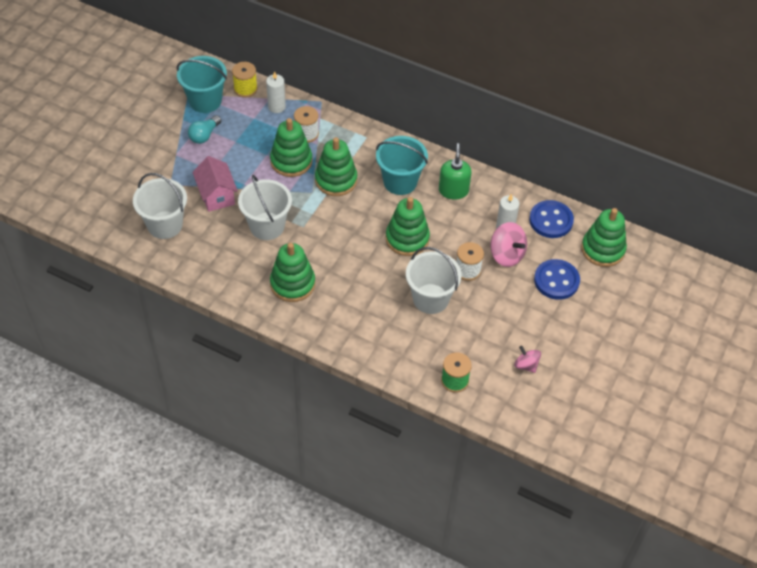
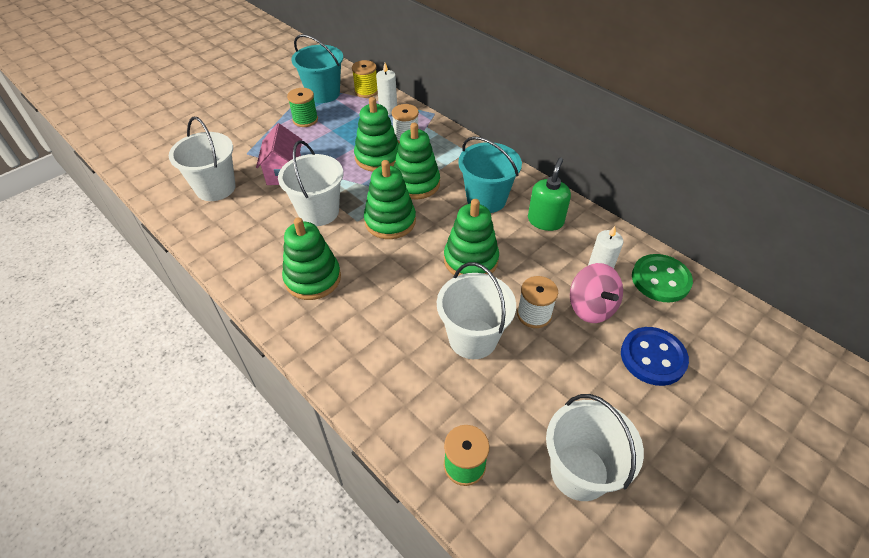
camera: 20 degrees right, 5 degrees down
(204, 135) = (305, 120): turquoise light bulb -> green spool
(526, 365) = (579, 472): pink spinning top -> white bucket
(551, 220) = (660, 280): blue button -> green button
(603, 249) = (727, 332): green stacking toy -> green stacking toy (390, 221)

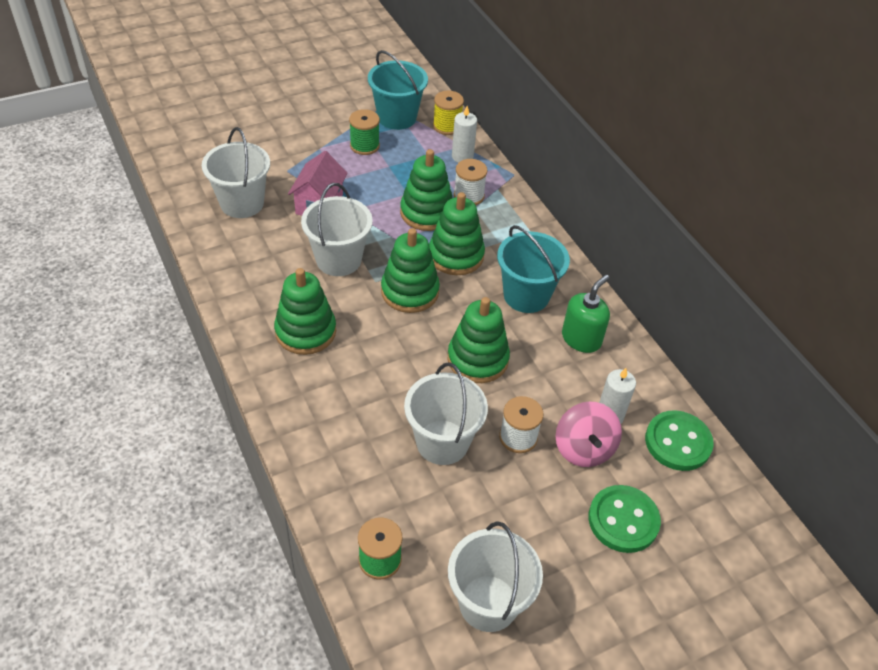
camera: 15 degrees right, 0 degrees up
(653, 357) = (623, 520): blue button -> green button

